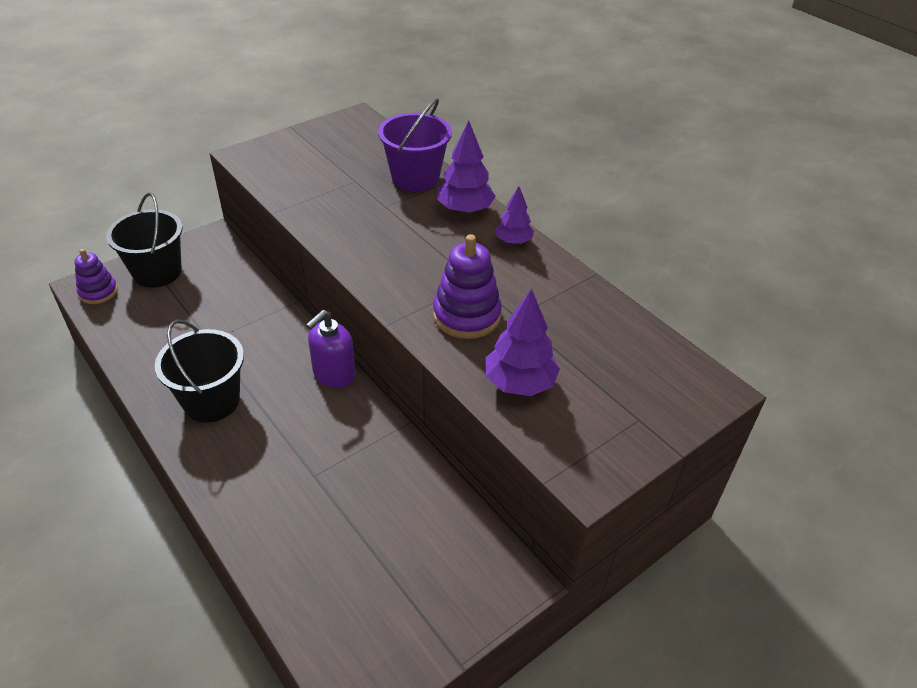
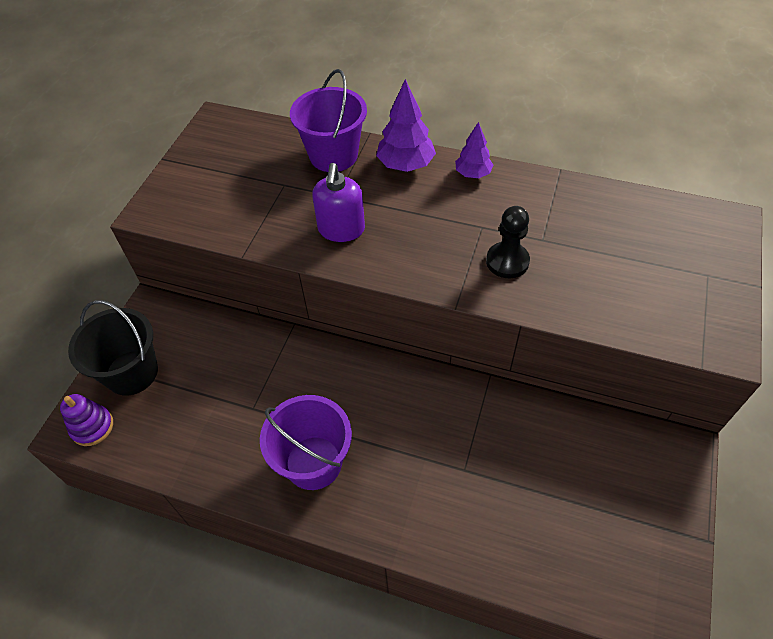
camera: 30 degrees left, 10 degrees up
(211, 401) = (313, 462): black bucket -> purple bucket
(334, 374) = (391, 372): purple soap dispenser -> purple soap dispenser (341, 229)
(466, 316) = (507, 261): purple stacking toy -> black pawn
(519, 383) = (603, 296): purple tree -> none

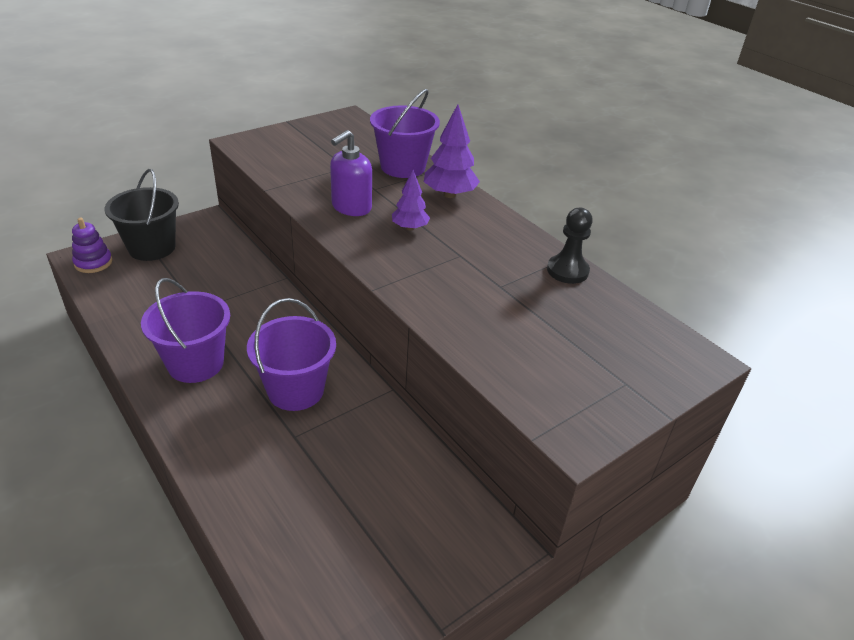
camera: 30 degrees right, 15 degrees down
(421, 428) = (296, 390): none -> purple bucket
(473, 174) = (496, 222): purple tree -> purple tree (410, 228)
(507, 261) = (451, 284): black pawn -> black pawn (567, 271)

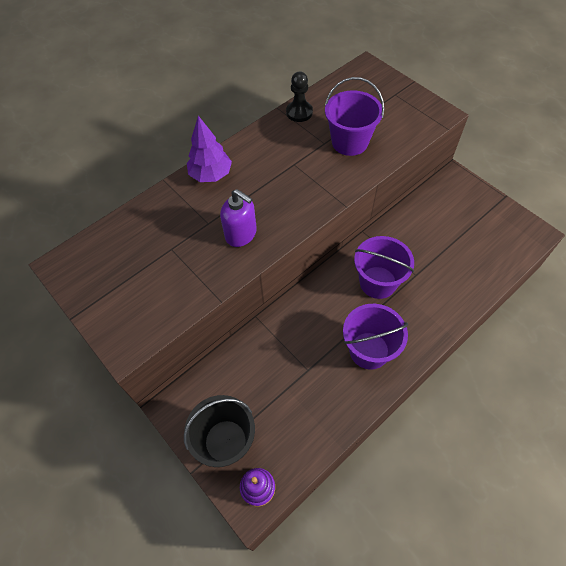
camera: 90 degrees left, 20 degrees up
(403, 167) = (167, 208): purple bucket -> purple bucket (349, 142)
(410, 228) = (264, 194): purple tree -> none

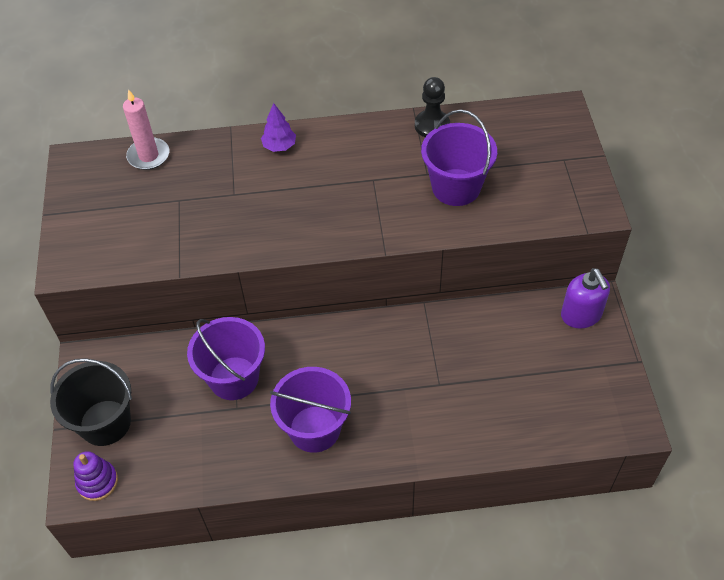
camera: 35 degrees right, 5 degrees down
(119, 230) = (148, 156): none -> pink candle
(211, 175) = (279, 146): purple tree -> purple tree, size x0.64
(241, 234) = (254, 223): purple soap dispenser -> purple soap dispenser (581, 315)
(378, 282) = (389, 366): purple bucket -> purple bucket (234, 378)

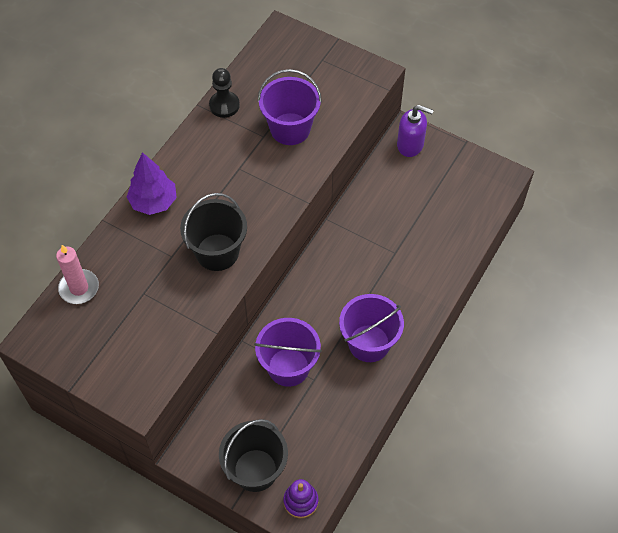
camera: 55 degrees left, 5 degrees up
(266, 222) = (217, 252): none -> black bucket
(279, 146) = (154, 202): purple tree -> purple tree, size x1.57

